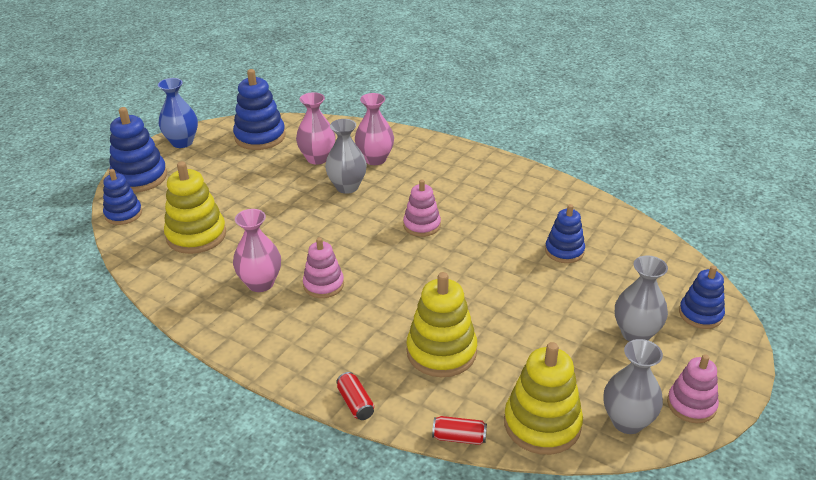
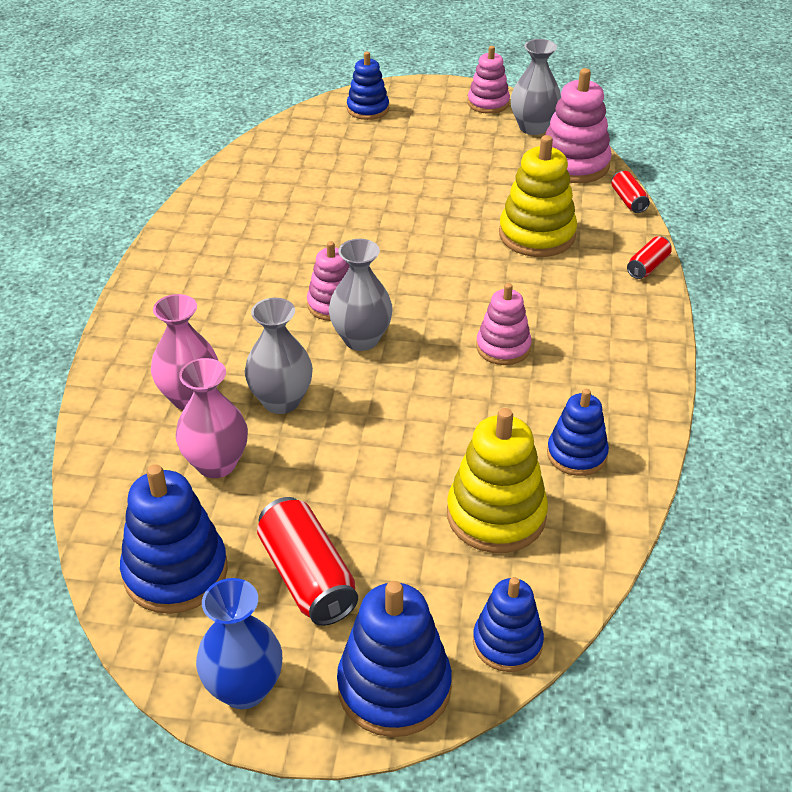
camera: 115 degrees left, 5 degrees up
(220, 169) = (307, 577): none -> red can
(260, 283) = (541, 402): pink vase -> none
(542, 424) = (574, 164): yellow stacking toy -> pink stacking toy
(564, 251) = (318, 194): blue stacking toy -> blue stacking toy (576, 454)
(635, 333) = (421, 137): grey vase -> grey vase (361, 339)

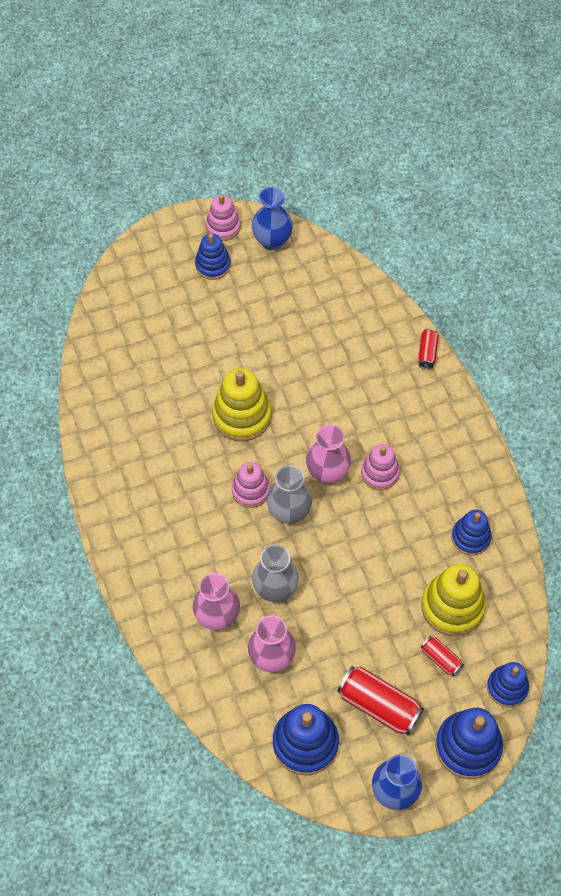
camera: 30 degrees left, 20 degrees up
(368, 109) = (138, 276): blue stacking toy -> blue stacking toy (213, 265)
(438, 323) = (327, 472): none -> pink vase
(533, 127) = (272, 240): grey vase -> blue vase
(537, 235) = (340, 356): yellow stacking toy -> yellow stacking toy (242, 415)
(574, 164) = (323, 269): pink stacking toy -> none
(628, 200) = (380, 291): red can -> red can (440, 659)

